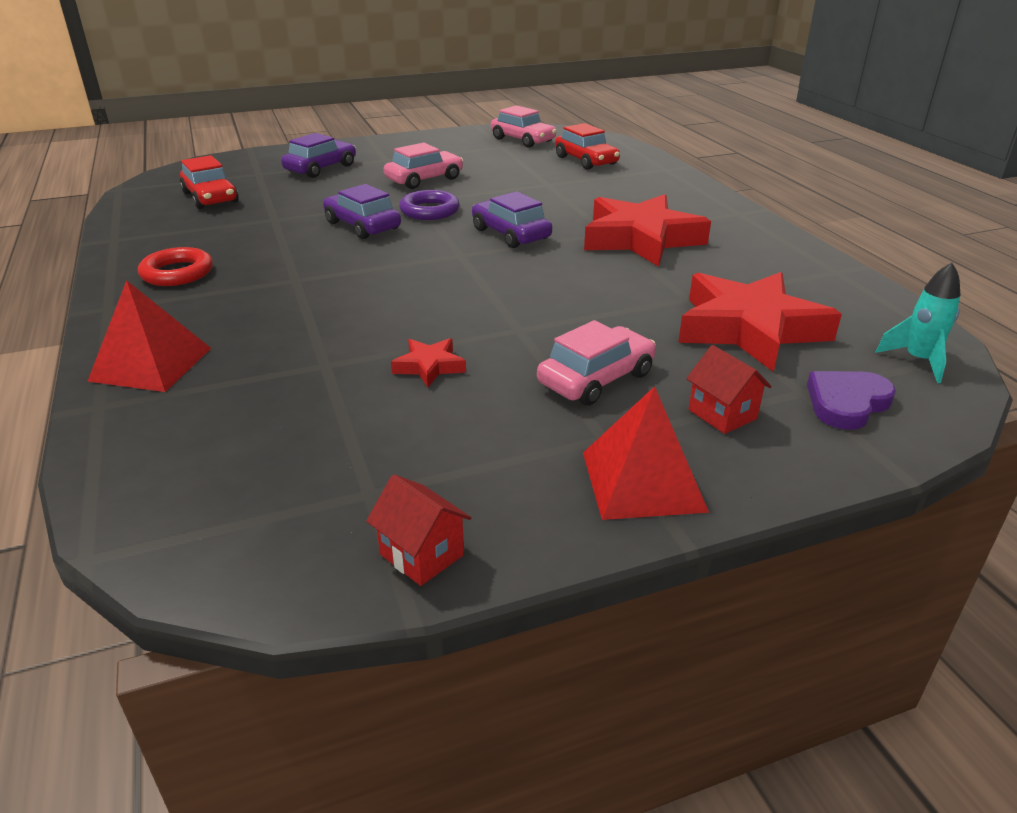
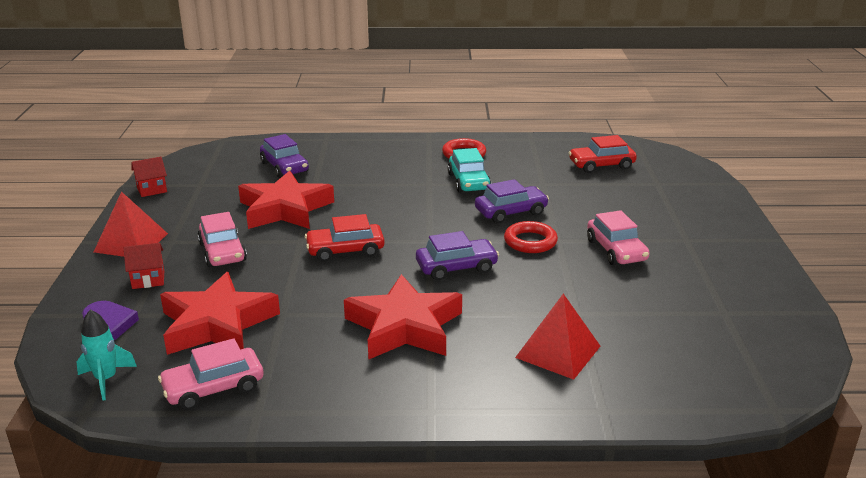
camera: 110 degrees right, 5 degrees down
(151, 364) = (354, 148): red pyramid -> red pyramid (558, 351)
(280, 257) = (469, 182): none -> turquoise car
(321, 168) = (665, 208): purple car -> purple car (284, 167)
(429, 210) = (530, 241): purple ring -> red ring
(429, 366) = (285, 209): red star -> red star, size x2.27
(523, 140) = (752, 332): pink car -> pink car (213, 388)
(586, 160) = (654, 358): red car -> red car (345, 250)

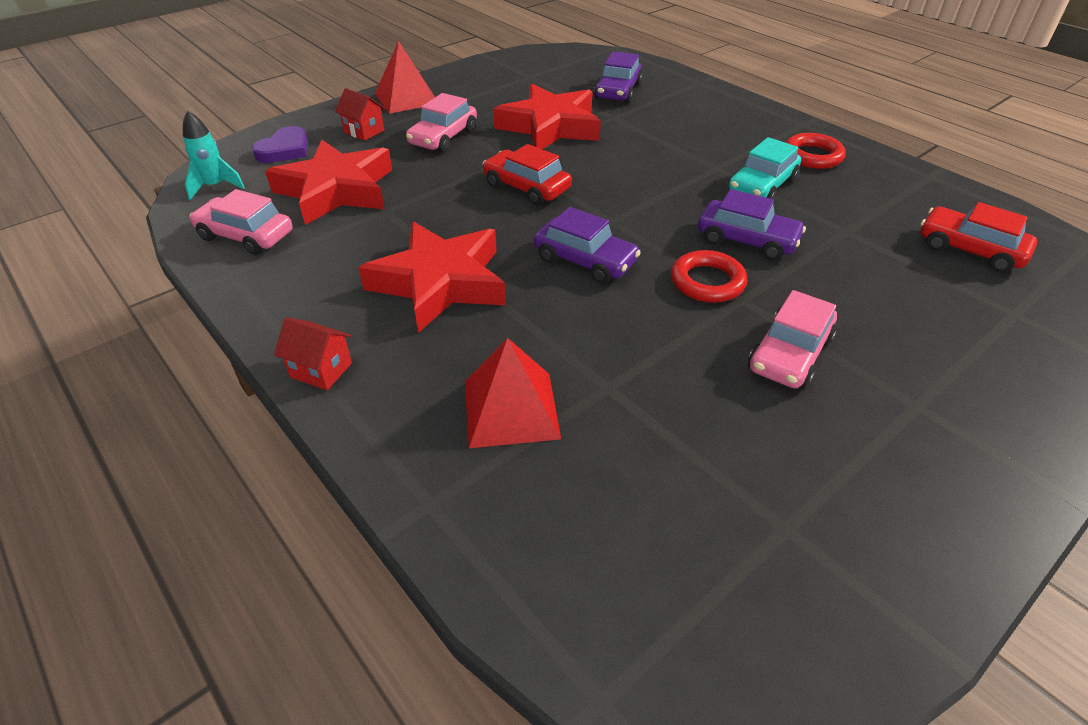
camera: 50 degrees right, 15 degrees up
(152, 190) = (491, 65): red house -> red house (321, 370)

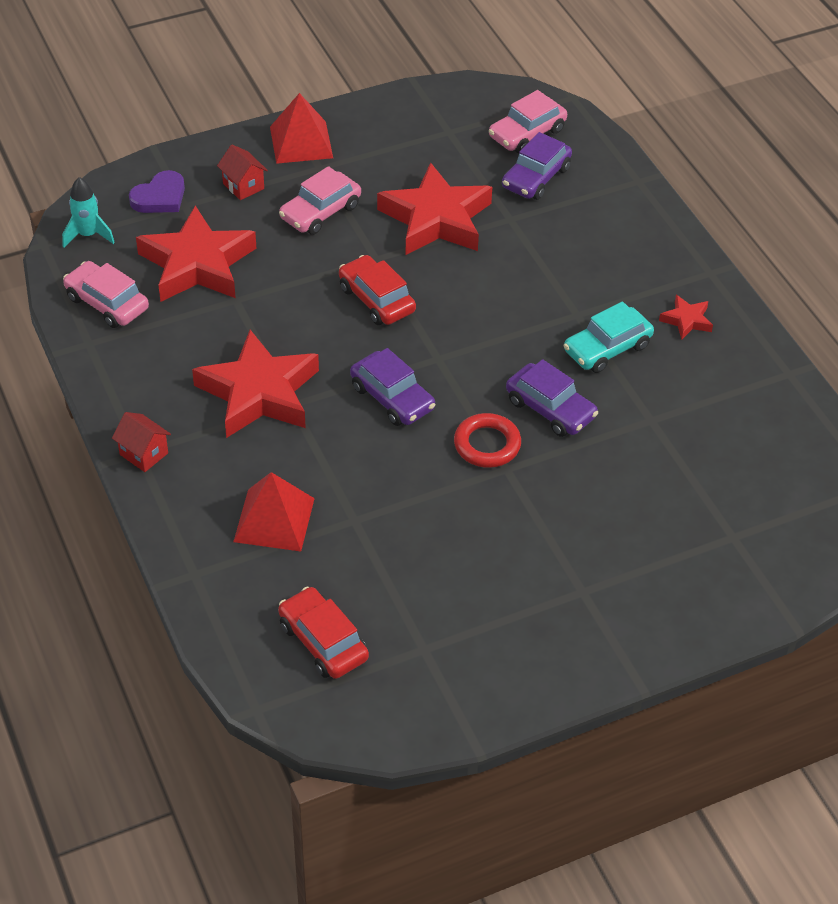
camera: 15 degrees right, 5 degrees up
(789, 354) = (512, 527): pink car -> pink car (527, 133)
(812, 156) = (686, 320): red ring -> red star
(969, 250) = (750, 466): red car -> red car (323, 641)

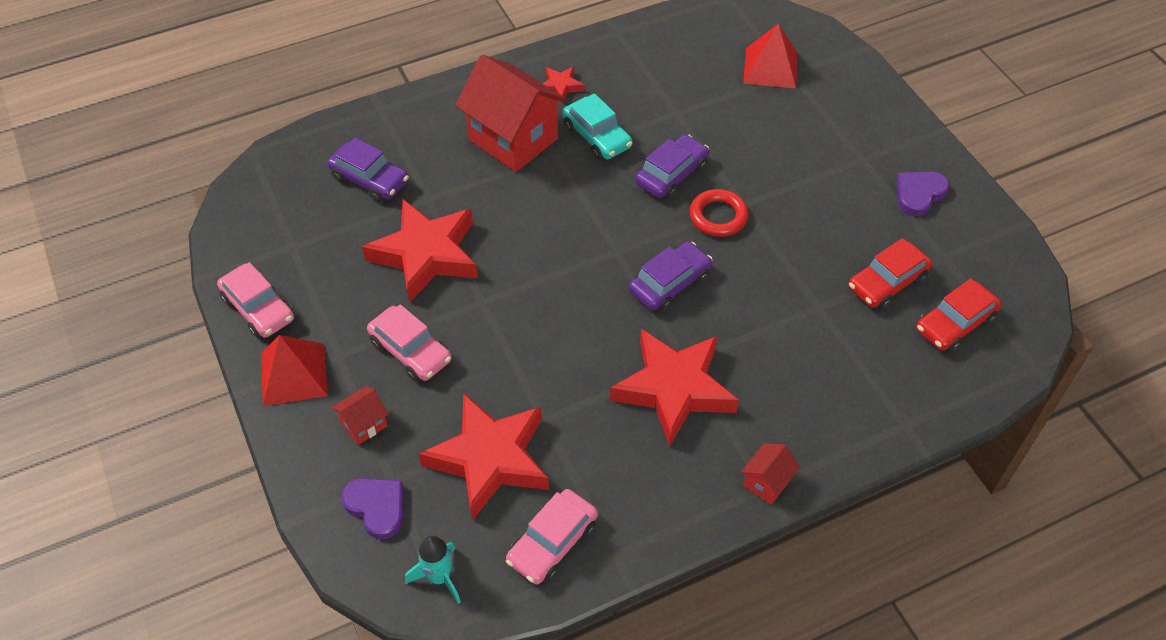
camera: 90 degrees left, 5 degrees up
(274, 519) = (830, 367): red pyramid -> red pyramid (770, 68)
(376, 299) = (541, 299): red car -> red car (887, 283)
(525, 640) = (919, 194): none -> purple heart
(527, 133) = (303, 185): pink car -> pink car (258, 308)
(599, 281) = (513, 139): none -> red house

